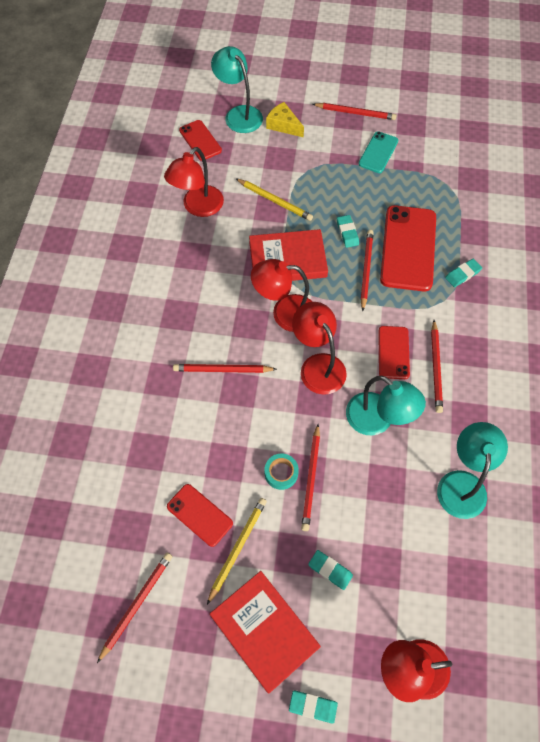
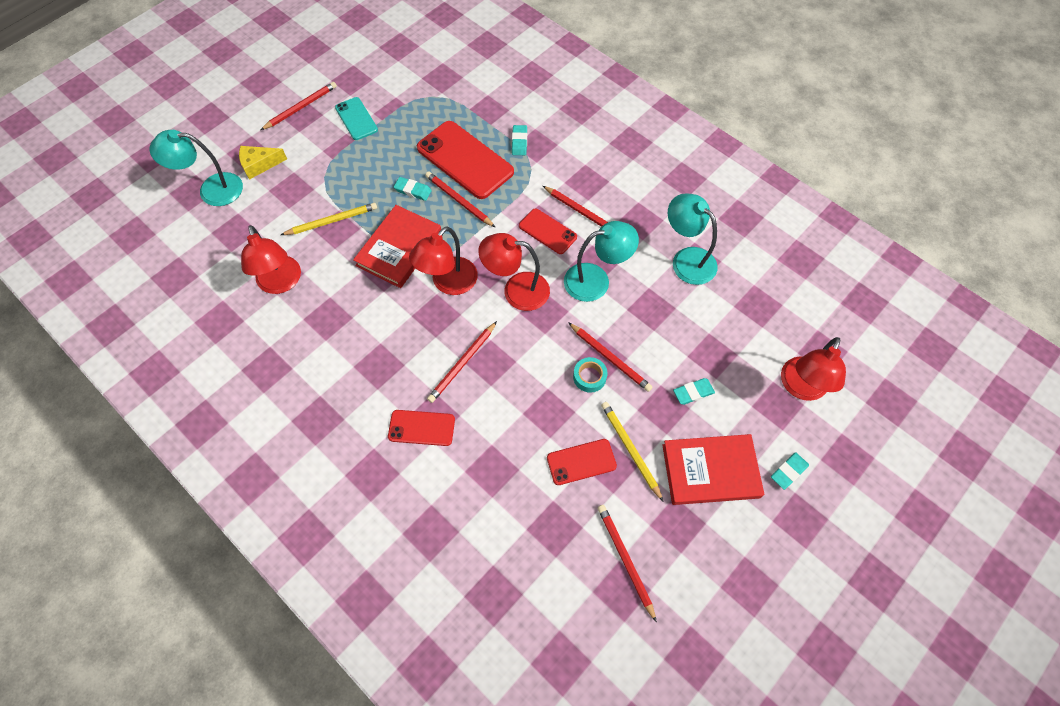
camera: 55 degrees left, 0 degrees up
(200, 140) = (209, 237): red phone -> red phone (421, 428)

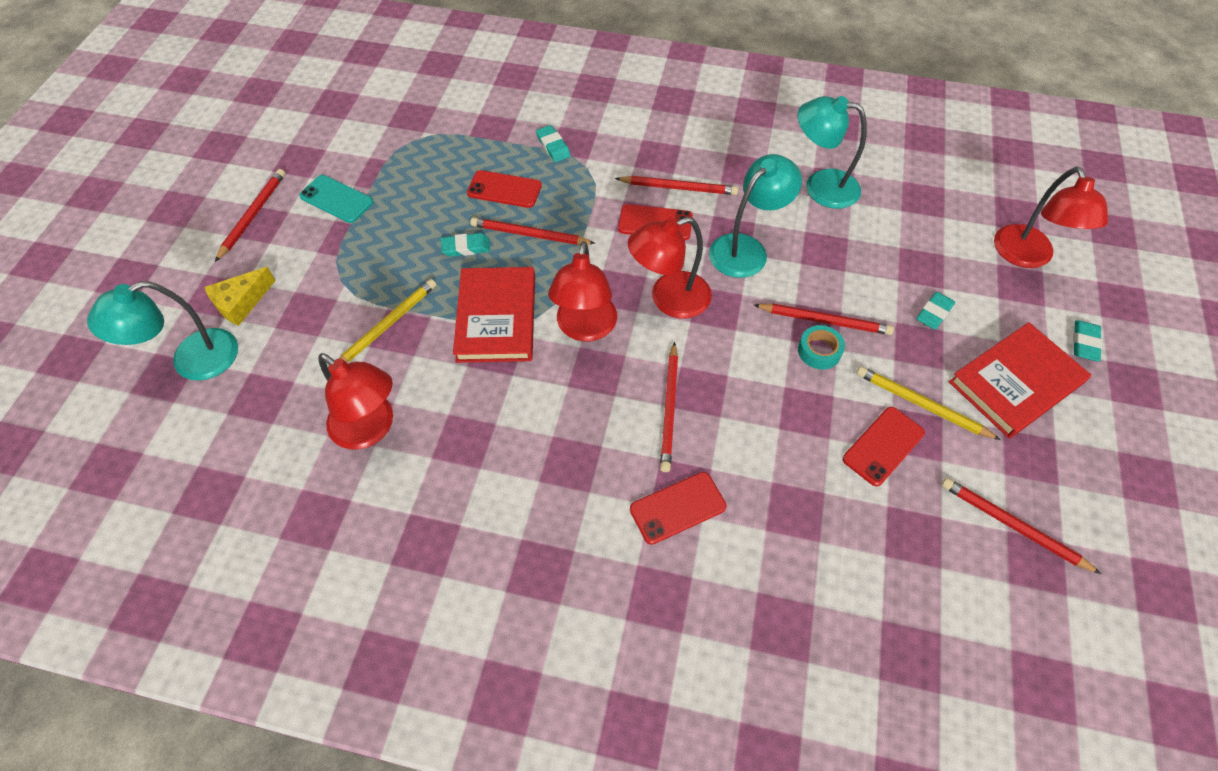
camera: 30 degrees left, 5 degrees down
(465, 160) = (504, 189): red phone -> red phone, size x0.55

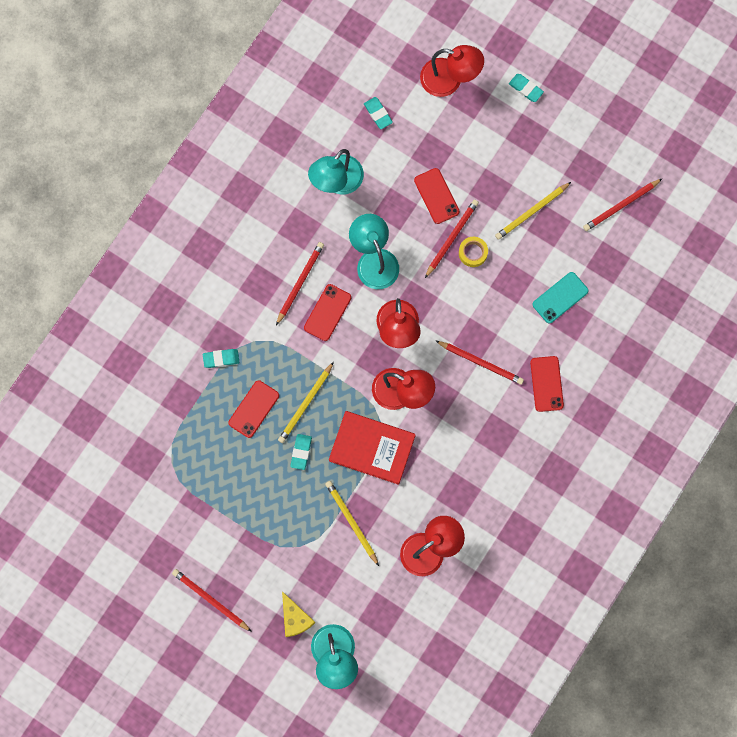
camera: 70 degrees left, 20 degrees up
(336, 199) = (217, 535): turquoise phone -> turquoise phone (560, 297)
(530, 235) = (306, 404): red pencil -> yellow pencil
(819, 351) = (473, 253): turquoise tape -> yellow tape
(883, 446) = (550, 249): red phone -> red phone (436, 196)
(934, 313) = (471, 166): turquoise eraser -> turquoise eraser (378, 114)
(1015, 382) = (537, 148): red book -> none

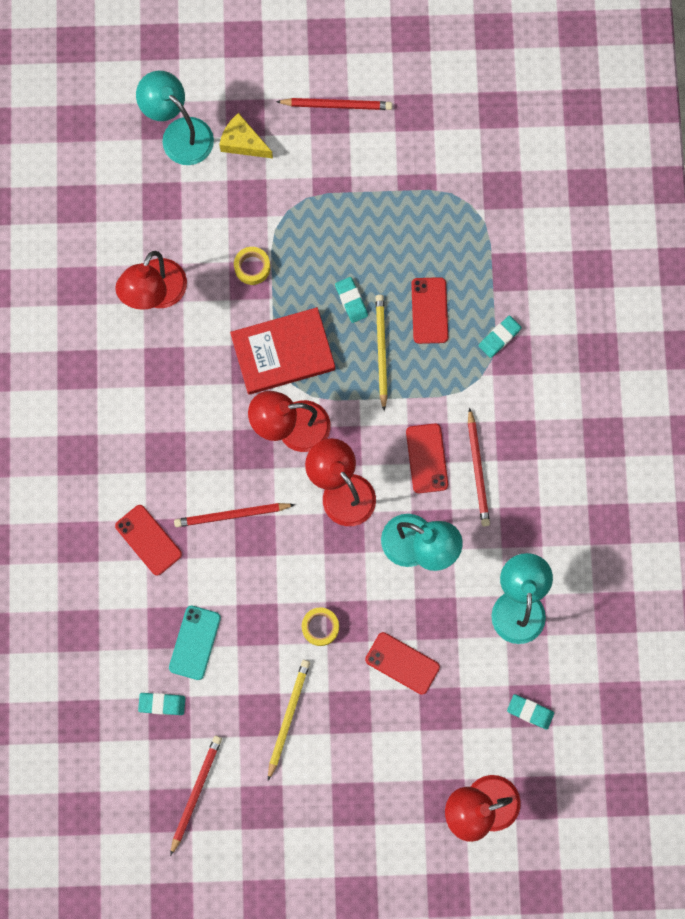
camera: 145 degrees right, 0 degrees up
(351, 522) = (252, 267): yellow pencil -> yellow tape
(451, 238) = (354, 627): red pencil -> none
(525, 88) = (390, 857): turquoise eraser -> turquoise eraser (162, 704)

